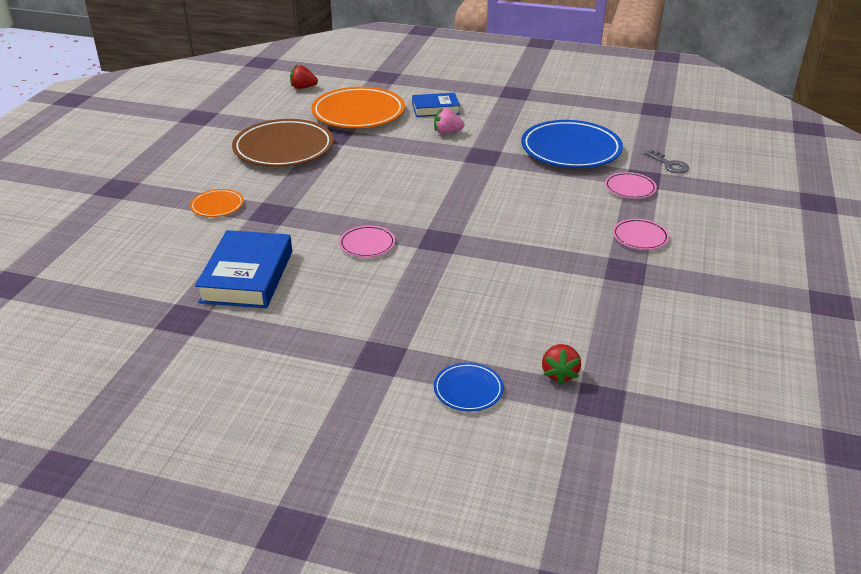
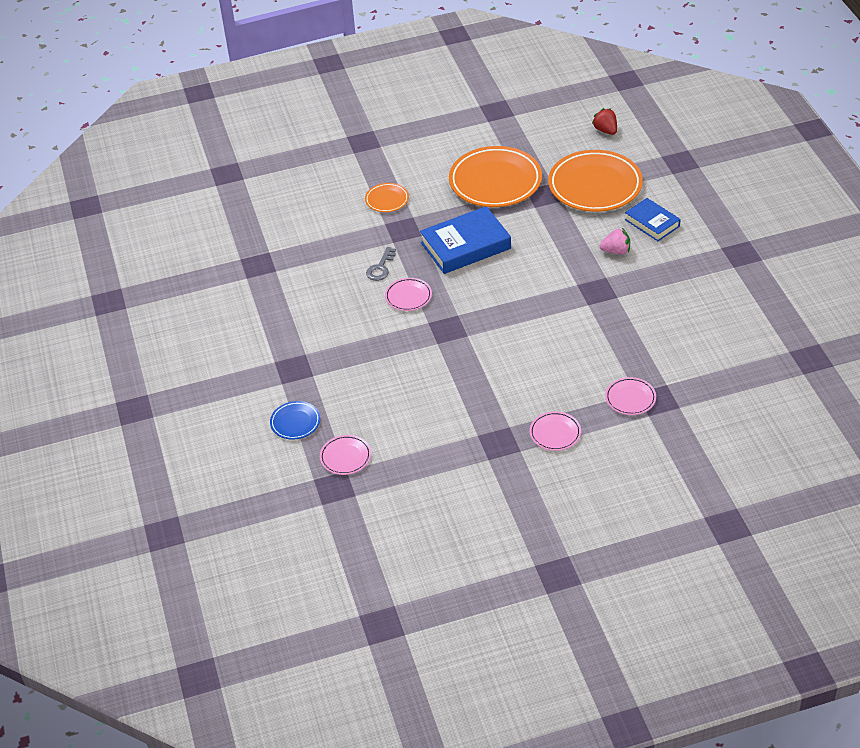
camera: 60 degrees right, 10 degrees up
(247, 276) = (322, 264): blue book -> blue book (465, 246)
(283, 148) = (495, 181): brown plate -> orange plate
(447, 132) = (616, 251): pink strawberry -> pink strawberry turned 120 degrees clockwise
(559, 374) = (345, 457): red strawberry -> pink plate
(570, 150) = (663, 336): blue plate -> none
(669, 164) = (701, 407): grey key -> grey key (380, 268)

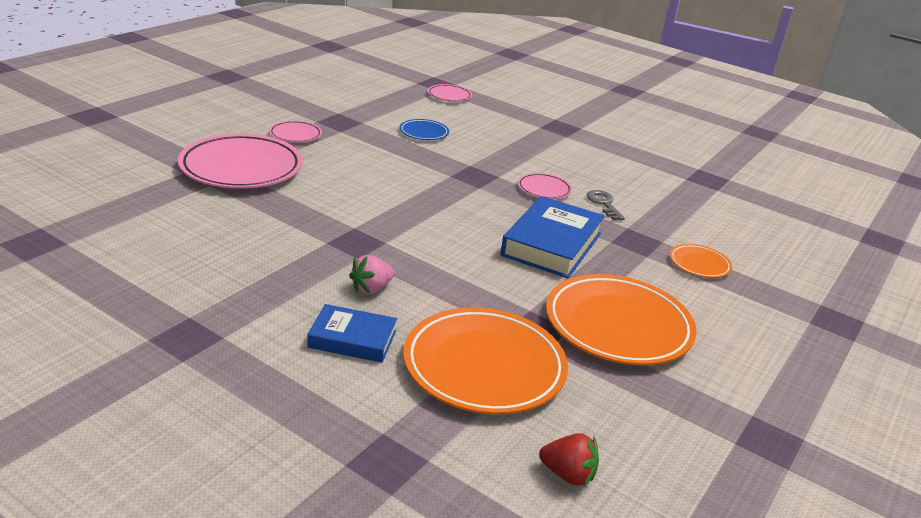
camera: 135 degrees right, 15 degrees down
(295, 422) = (511, 103): blue plate -> blue plate (424, 133)
(630, 398) = (241, 168): pink plate -> pink plate, size x2.12

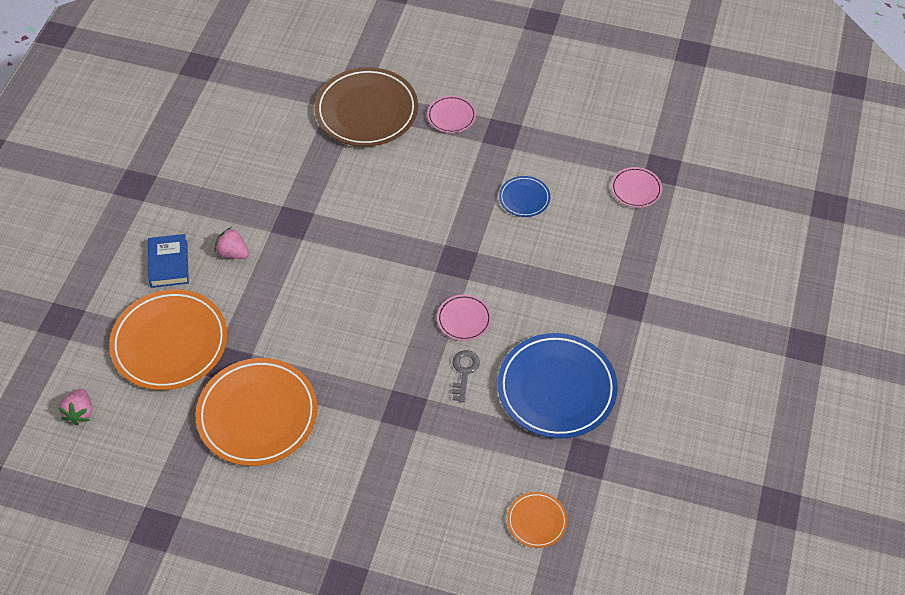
camera: 75 degrees right, 25 degrees up
(241, 168) = (366, 111): pink plate -> brown plate
(551, 244) = (361, 347): blue book -> none
(568, 474) = (80, 412): red strawberry -> pink strawberry
(603, 204) = (464, 372): grey key -> grey key turned 45 degrees counterclockwise
(636, 172) = (556, 389): none -> blue plate
(699, 264) = (388, 464): orange plate -> orange plate (536, 521)

